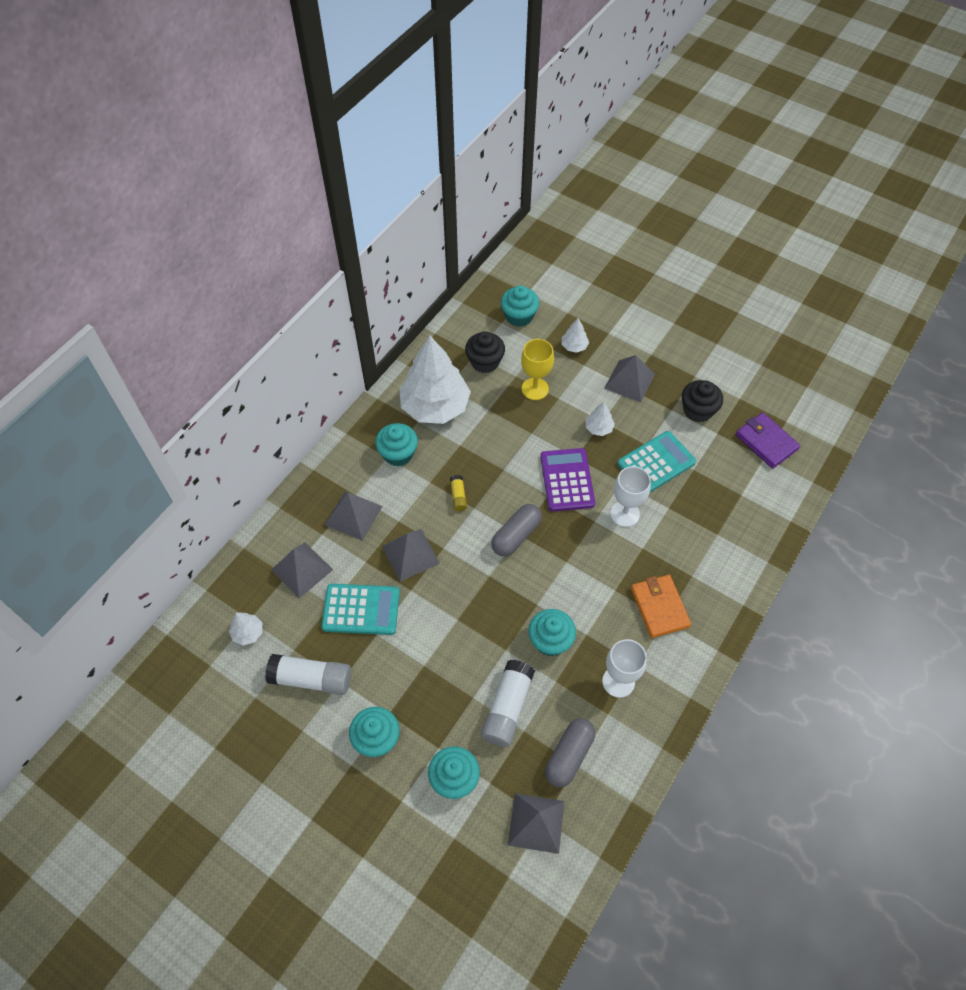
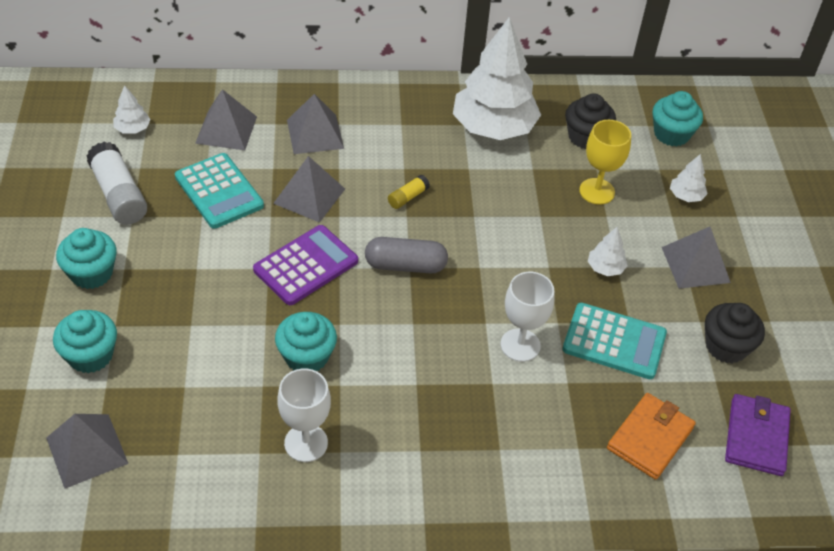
camera: 50 degrees right, 10 degrees down
(398, 454) = (412, 129): turquoise cupcake -> none
(507, 708) = (200, 359): white glue stick -> none
(567, 480) = (512, 273): purple calculator -> purple calculator (306, 266)
(569, 756) = (183, 441): grey capsule -> none
(659, 607) = (430, 437): orange wallet -> orange wallet (650, 438)

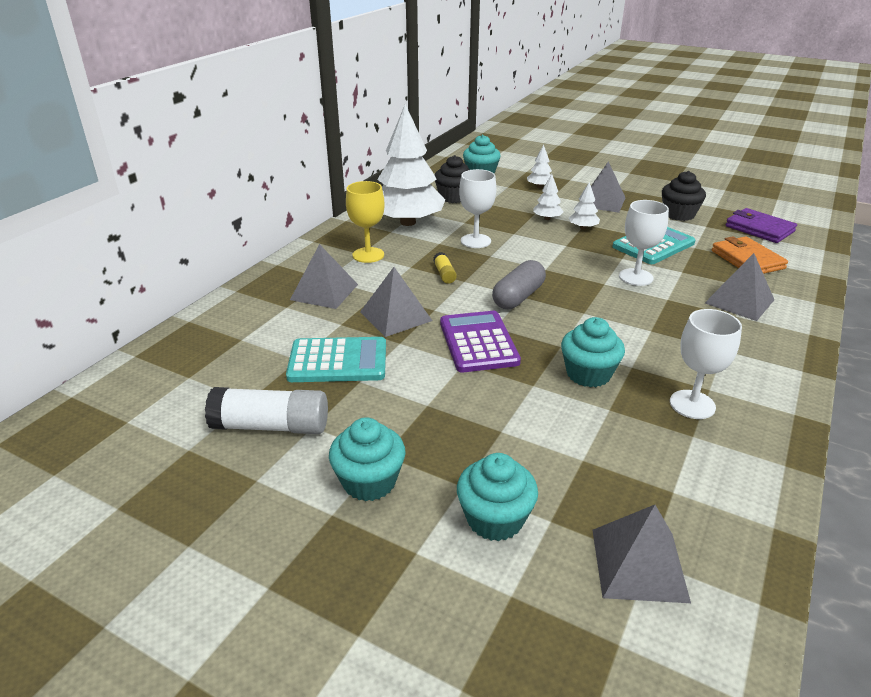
camera: 55 degrees left, 15 degrees down
(132, 129) = (185, 388): white tree -> white tree (547, 218)
(226, 130) = (261, 333): grey pyramid -> grey pyramid (739, 301)
(496, 193) = (475, 241): none -> white goblet
(597, 191) = (509, 209): yellow goblet -> yellow goblet (368, 255)

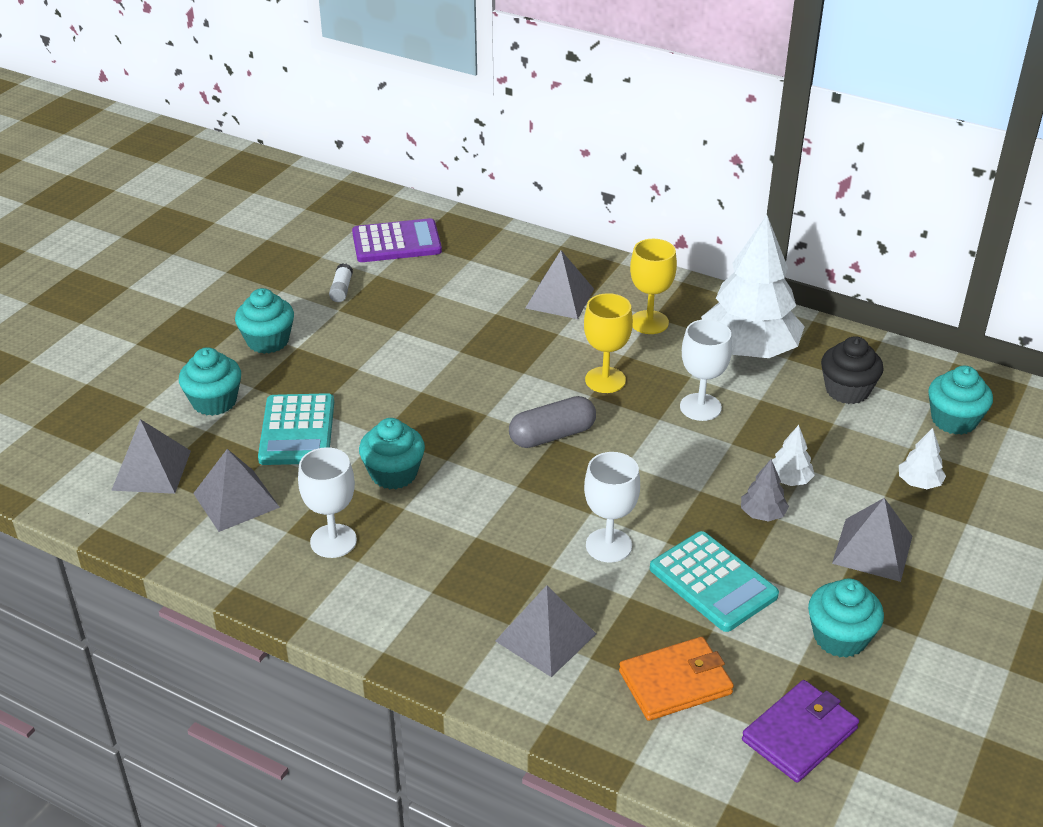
camera: 90 degrees right, 5 degrees up
(271, 426) = (341, 290): white glue stick -> white glue stick, size x0.50
(338, 361) = (430, 316): turquoise calculator -> turquoise calculator (297, 431)
(396, 316) = (510, 347): grey pyramid -> grey pyramid (236, 500)
(444, 274) = (605, 380): yellow glue stick -> yellow goblet
(478, 342) = (457, 401): purple calculator -> purple calculator (396, 242)
(518, 297) = (552, 435): grey capsule -> grey capsule turned 60 degrees counterclockwise
(583, 228) = (762, 514): white tree -> grey tree
(679, 214) = (840, 637): black cupcake -> turquoise cupcake

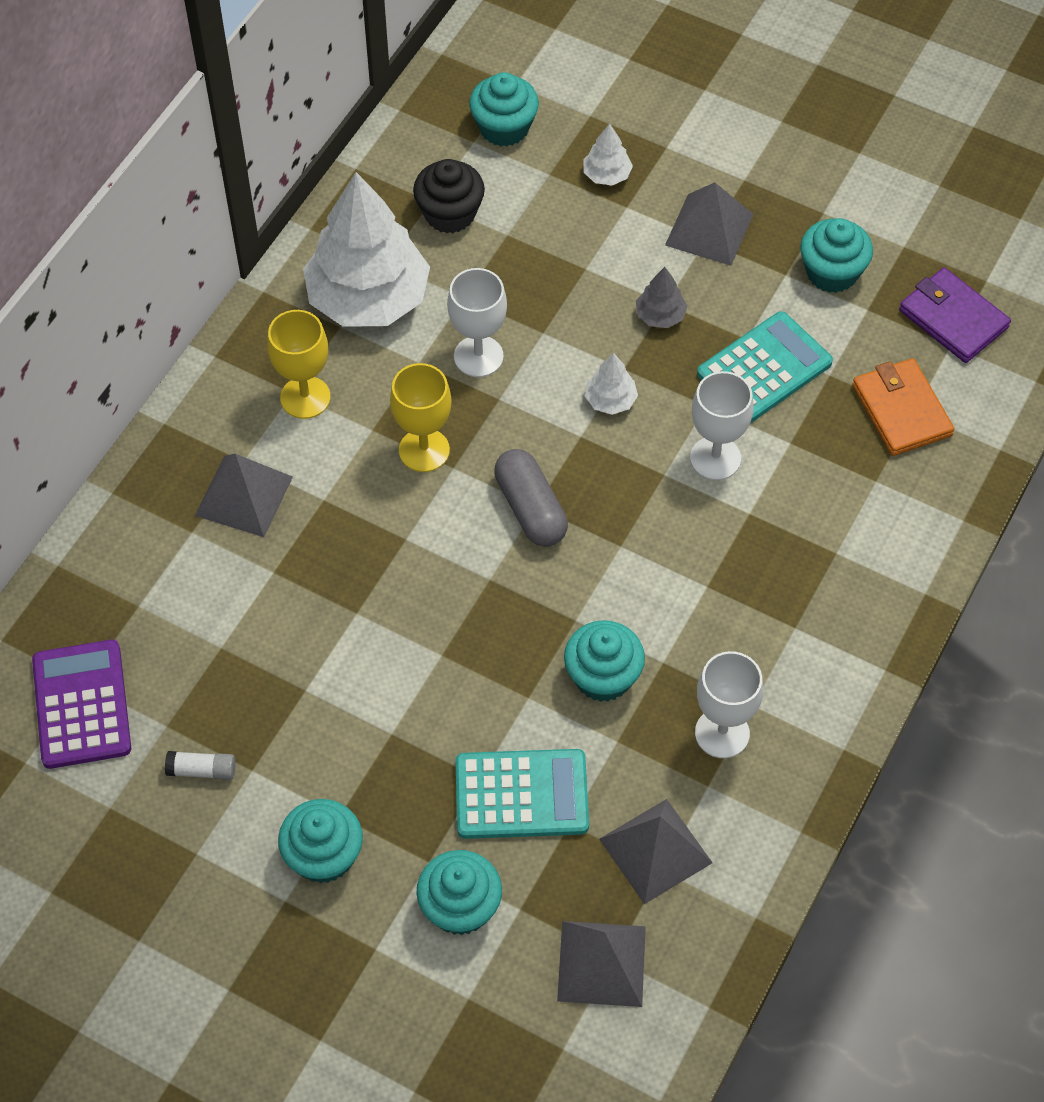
camera: 90 degrees left, 20 degrees up
(545, 637) = (852, 519): grey pyramid -> none
(789, 479) = (604, 286): white tree -> white tree (610, 400)

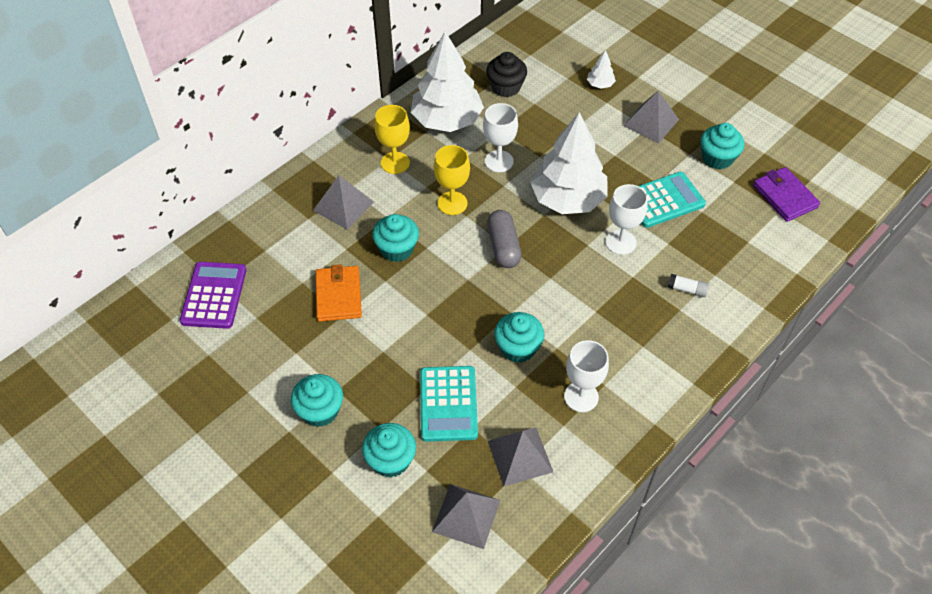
camera: 15 degrees right, 5 degrees down
(202, 770) = (267, 346): white glue stick -> white glue stick (687, 289)
(504, 128) = (549, 51): turquoise cupcake -> turquoise cupcake (397, 249)
(521, 795) = (448, 404): turquoise calculator -> turquoise calculator turned 75 degrees clockwise
(610, 400) = (567, 199): white tree -> white tree, size x2.44
(660, 315) = (610, 161): grey tree -> none
(901, 410) = (740, 239): orange wallet -> orange wallet (338, 295)

